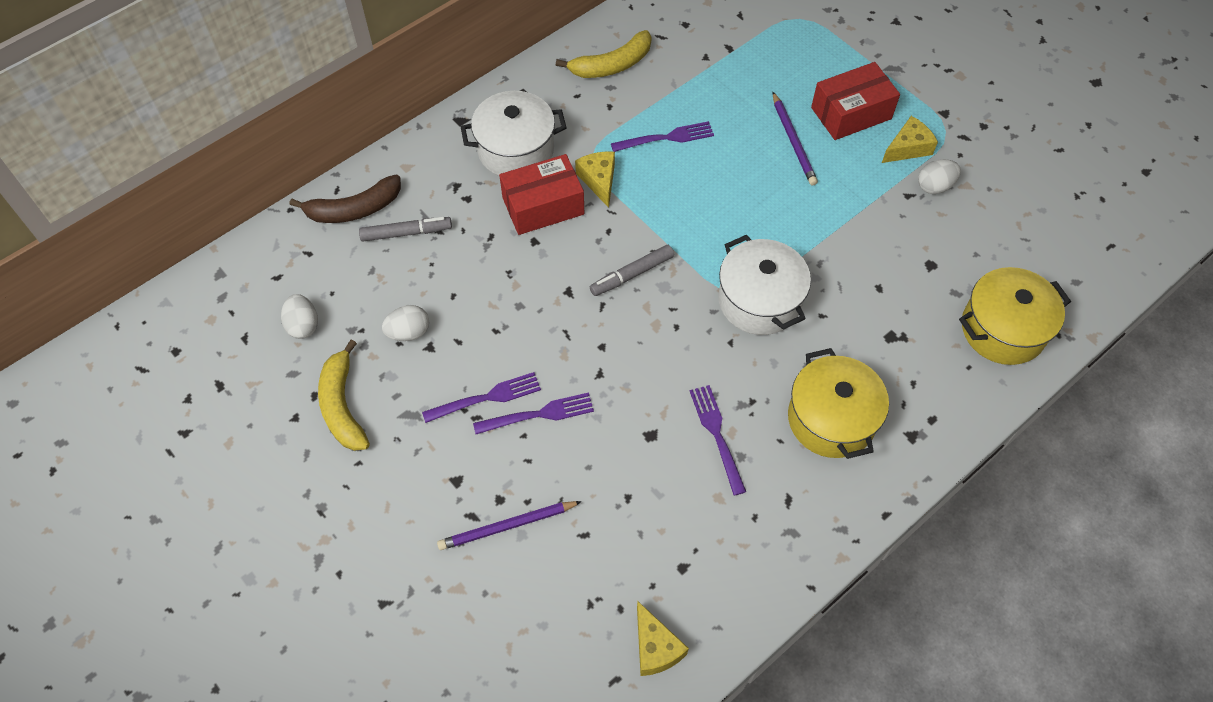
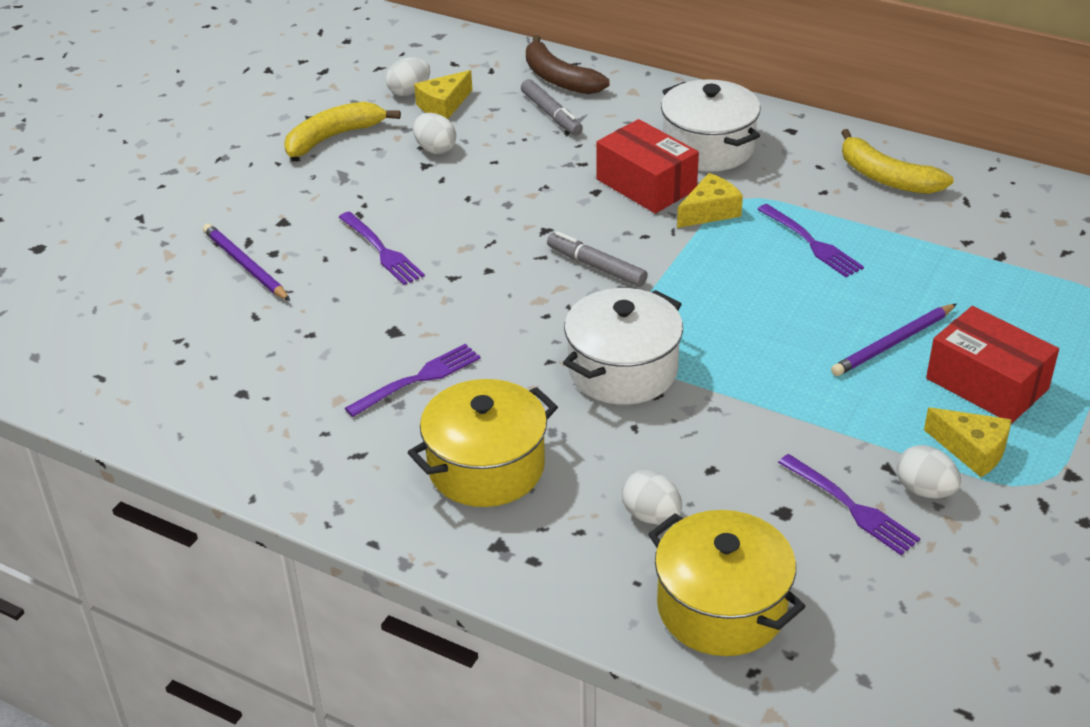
camera: 70 degrees right, 20 degrees down
(486, 398) = (384, 214): purple fork -> purple fork (851, 507)
(655, 647) = (143, 396): yellow cheese -> yellow cheese (443, 105)
(911, 337) = (651, 515): none -> white egg

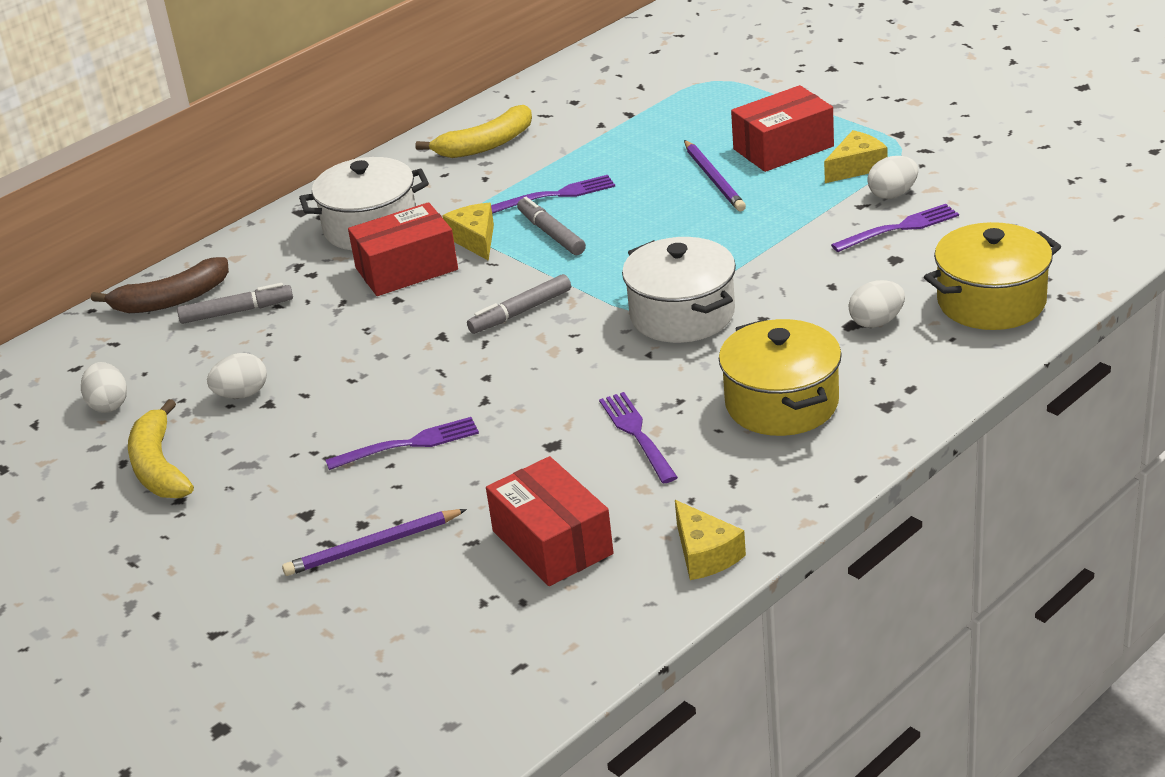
camera: 70 degrees left, 5 degrees down
(257, 361) = (552, 542): none -> red box
(443, 105) = (158, 382): yellow cheese -> yellow cheese (705, 554)
(738, 255) = (551, 234): none -> grey marker

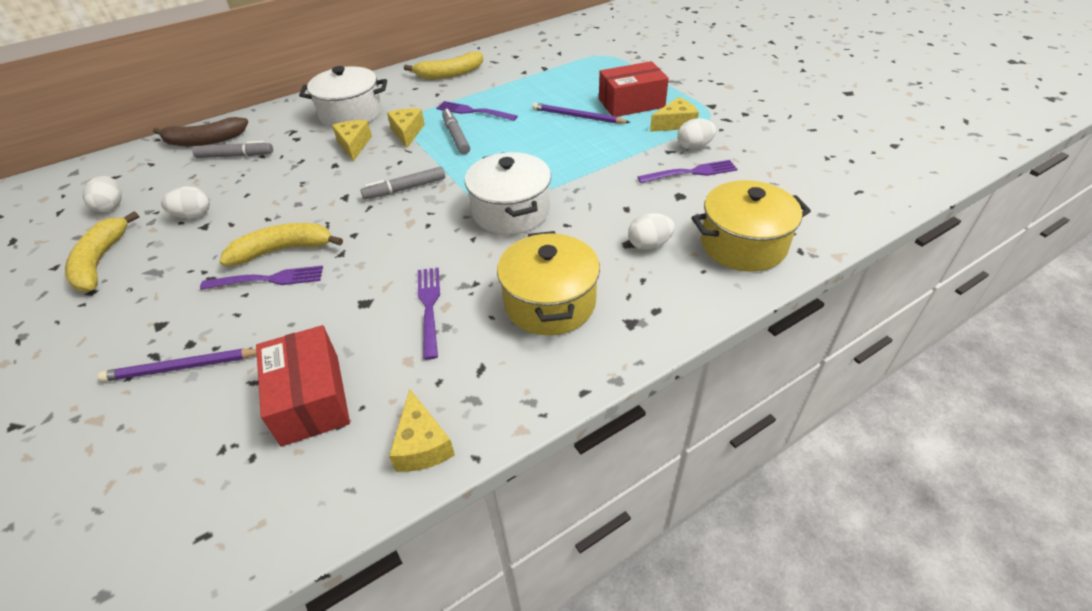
camera: 10 degrees right, 10 degrees up
(403, 410) = (283, 250): none -> yellow banana
(406, 269) = (354, 145): red box -> yellow cheese
(556, 195) = (473, 111): purple fork -> purple fork turned 150 degrees counterclockwise
(714, 179) = (577, 117): purple pencil -> purple pencil turned 120 degrees clockwise

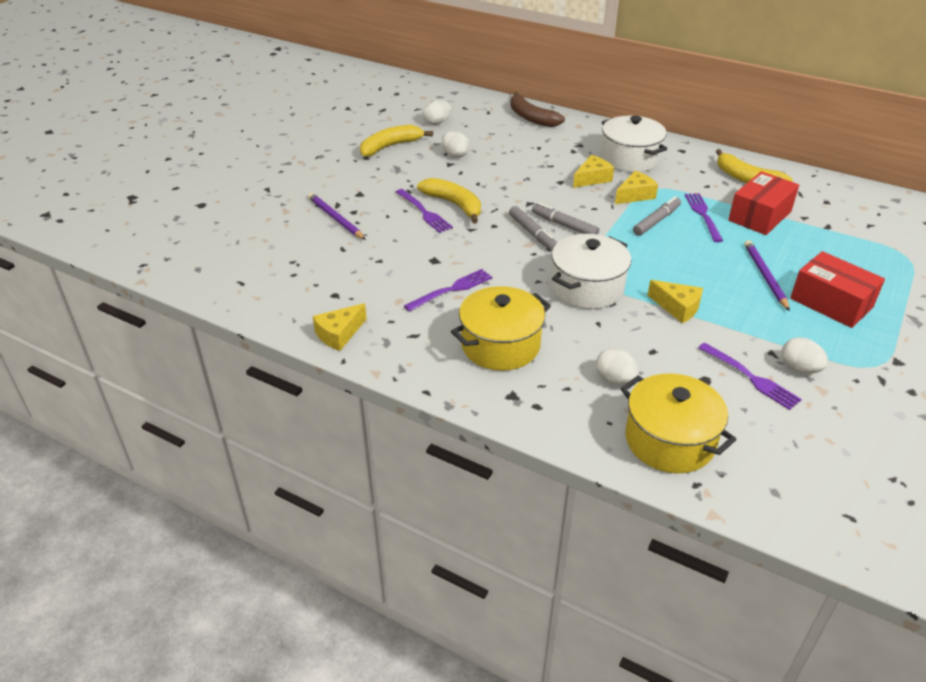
camera: 60 degrees right, 5 degrees down
(235, 156) = (528, 137): grey marker -> grey marker (532, 233)
(311, 399) = (344, 275): red box -> red box (759, 216)
(675, 124) = (828, 344): yellow cheese -> yellow cheese (677, 307)

